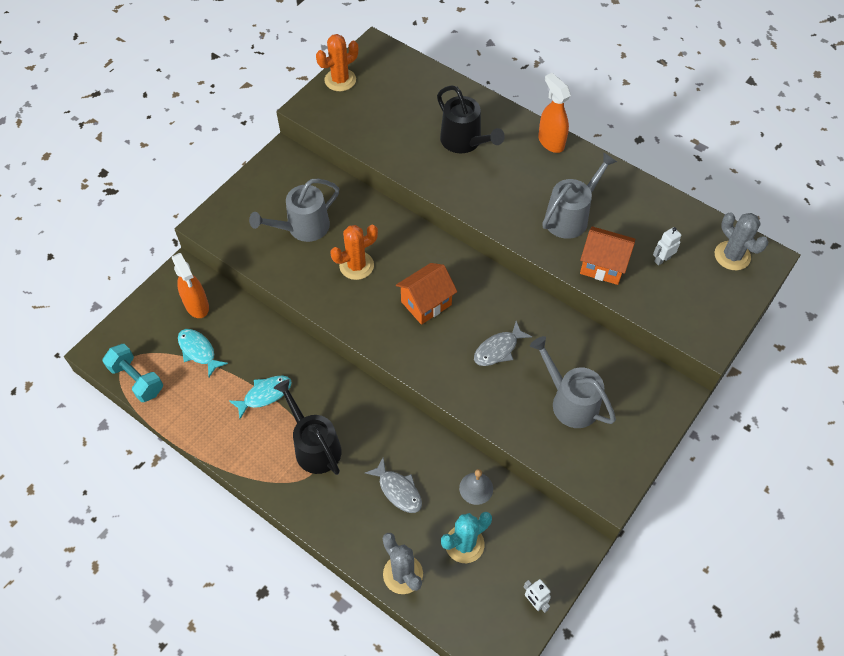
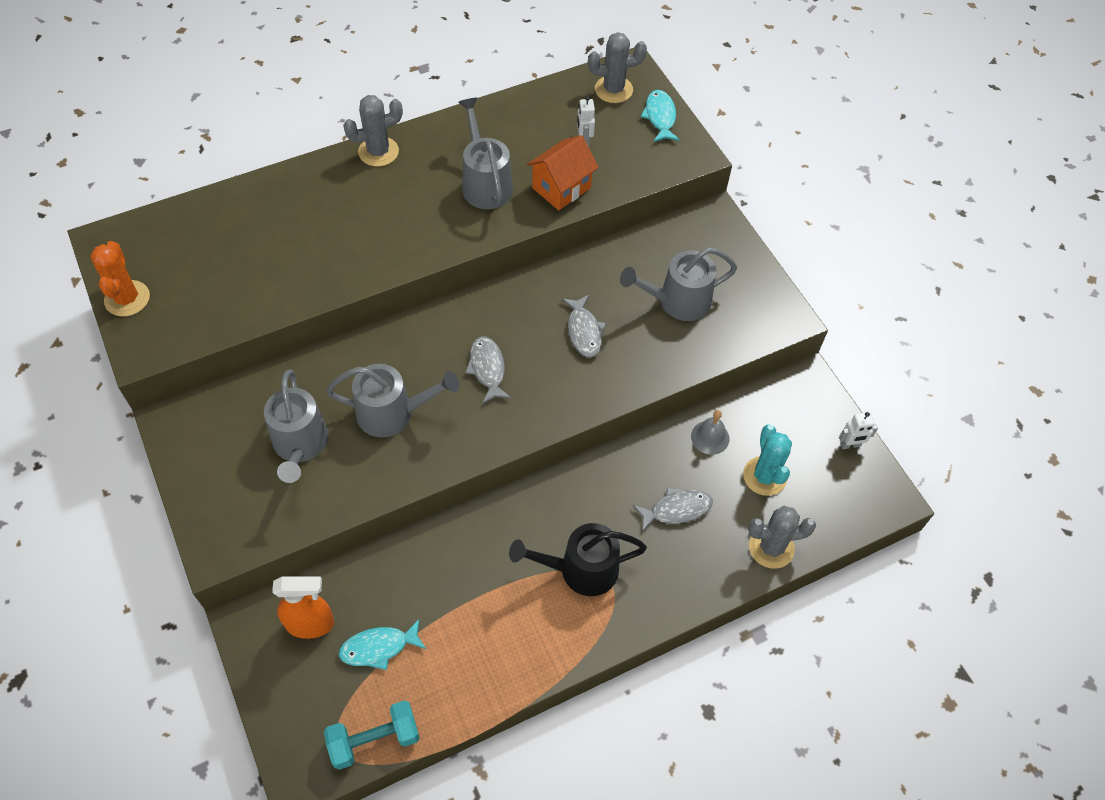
camera: 65 degrees left, 0 degrees up
(265, 395) = (485, 595): turquoise fish -> turquoise fish (660, 117)
(356, 265) = (393, 413): orange cactus -> grey watering can
(426, 303) = (487, 369): orange house -> grey fish
(464, 142) = (319, 223): black watering can -> none
(550, 142) = (378, 152): orange spray bottle -> grey cactus

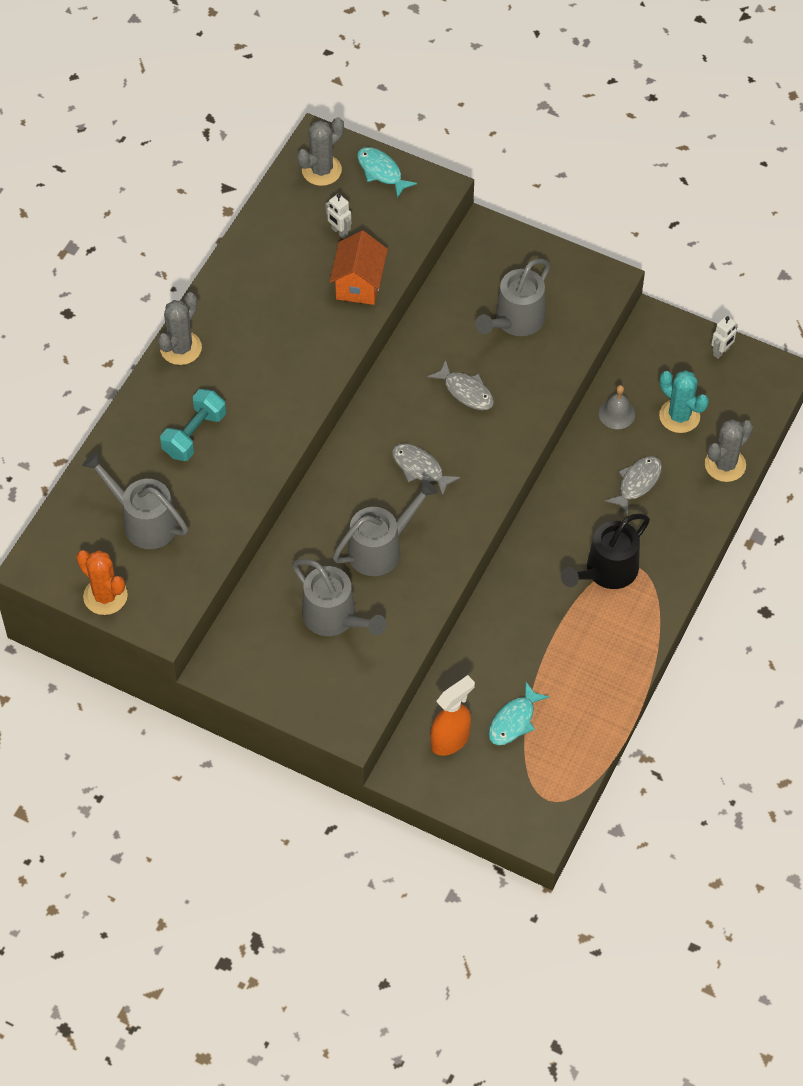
camera: 35 degrees left, 0 degrees up
(374, 739) = (567, 778): turquoise dumbbell -> turquoise dumbbell (194, 434)
(485, 183) = (294, 319): grey watering can -> grey watering can (143, 521)

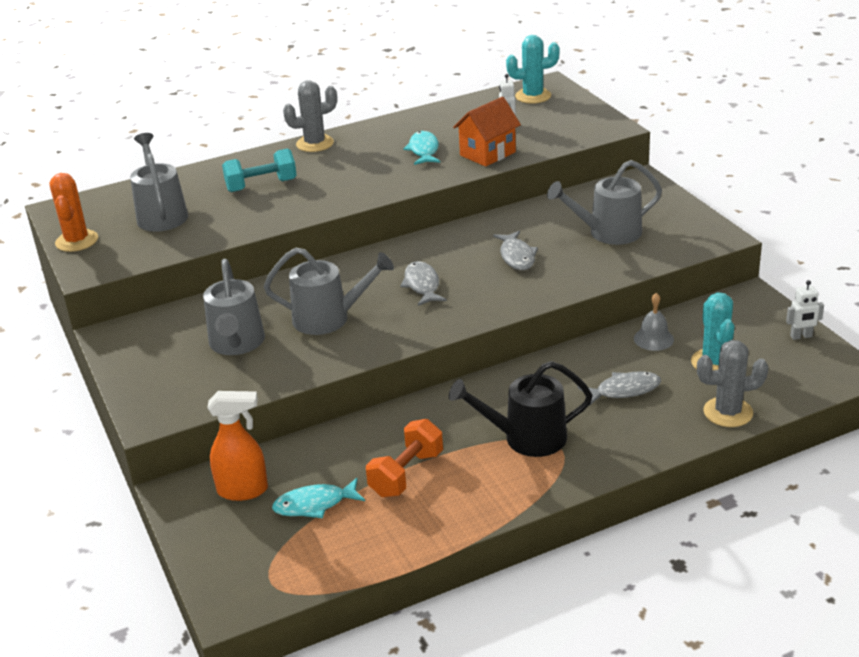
camera: 40 degrees right, 25 degrees down
(321, 170) = (533, 96): grey cactus -> turquoise cactus
(381, 172) = (578, 108): turquoise fish -> turquoise fish (423, 150)
(552, 655) = (406, 474): none -> orange dumbbell

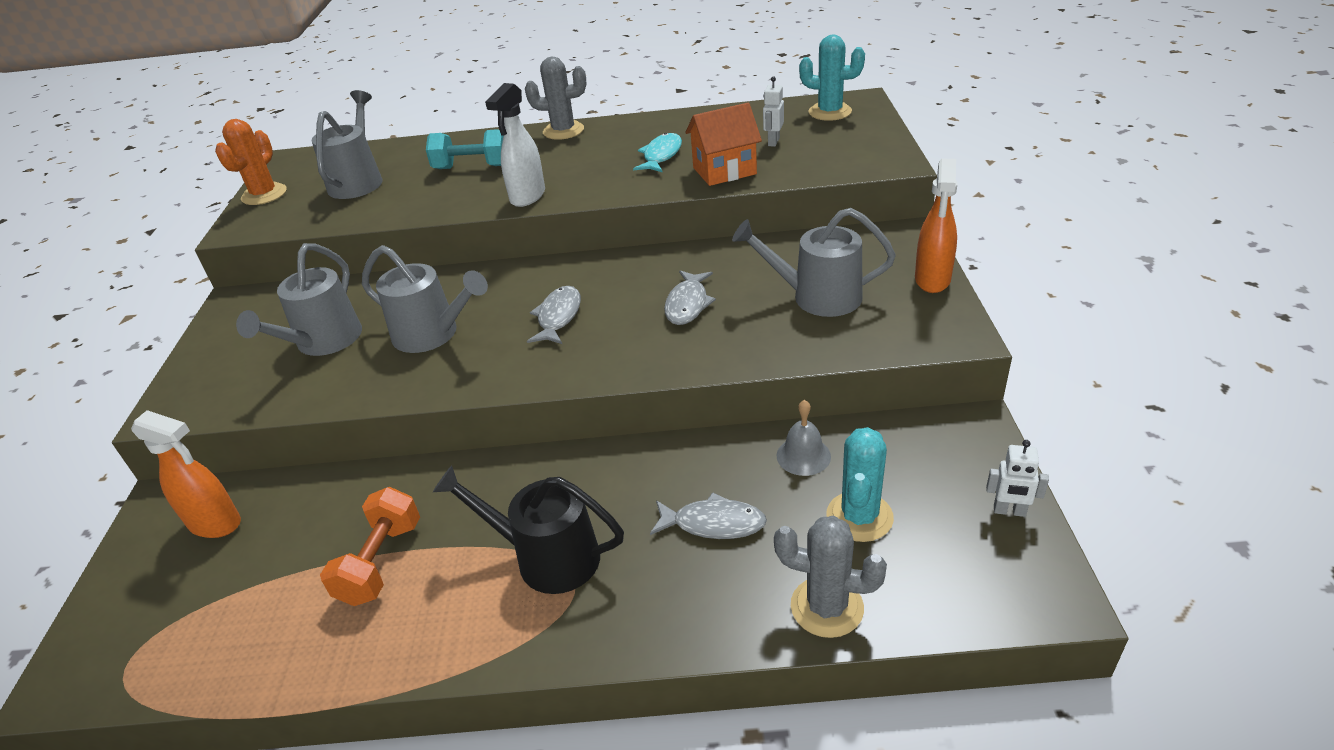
camera: 25 degrees right, 5 degrees up
(314, 504) = (259, 570): turquoise fish -> none
(339, 200) = (527, 197): none -> white spray bottle
(406, 474) = (381, 562): orange dumbbell -> orange dumbbell turned 45 degrees counterclockwise
(680, 206) = (932, 280): none -> orange spray bottle

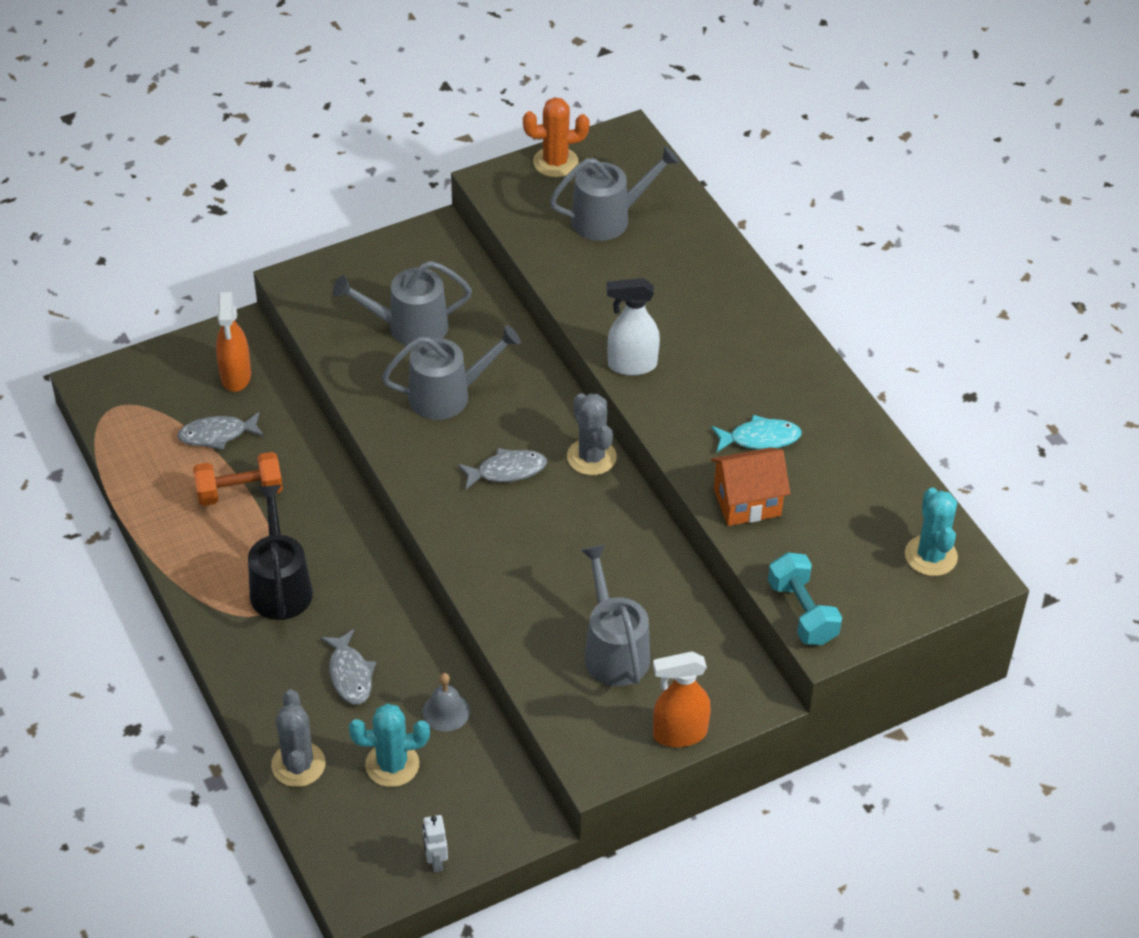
camera: 60 degrees right, 10 degrees up
(433, 334) = (448, 395): grey watering can -> grey watering can turned 105 degrees counterclockwise
(472, 167) = (672, 294): turquoise dumbbell -> turquoise dumbbell (802, 612)
(563, 131) = (783, 332): grey cactus -> grey cactus (591, 457)
(688, 304) = (563, 557): grey fish -> grey fish (217, 435)
(724, 171) = (747, 502): orange house -> orange house turned 60 degrees counterclockwise
(773, 142) = (831, 524): white robot -> none

